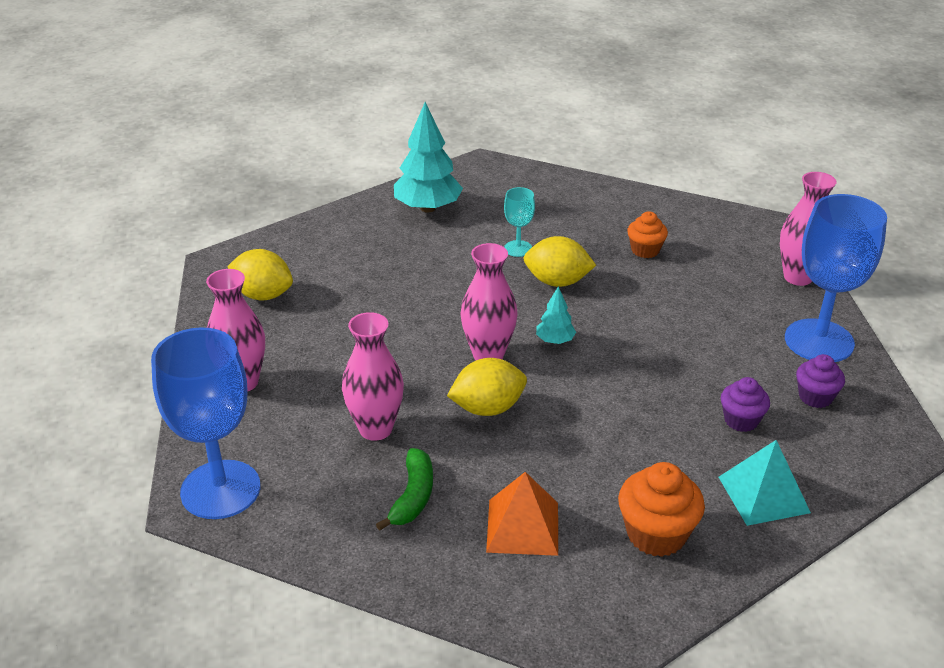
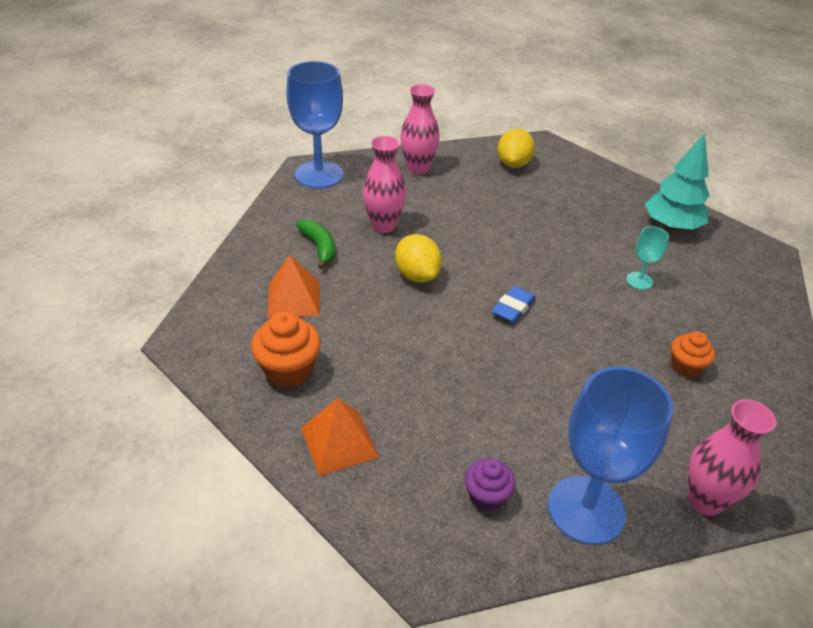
camera: 80 degrees right, 5 degrees up
(413, 497) = (319, 247): green banana -> green banana turned 120 degrees counterclockwise
(488, 355) = (481, 272): pink vase -> none
(555, 340) = (513, 308): turquoise tree -> blue eraser
(557, 282) = (600, 307): yellow lemon -> none
(741, 420) = (436, 432): purple cupcake -> none
(763, 494) = (339, 442): turquoise pyramid -> orange pyramid

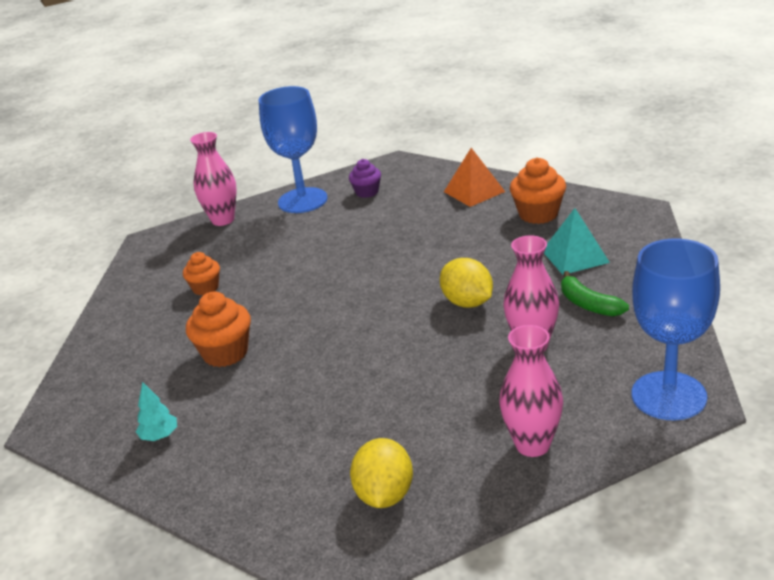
camera: 175 degrees right, 10 degrees down
(293, 299) = (575, 256): orange pyramid -> turquoise pyramid
(513, 308) = (362, 297): blue eraser -> none
(639, 281) = (225, 353): turquoise goblet -> orange cupcake
(671, 226) = (160, 436): turquoise tree -> turquoise tree, size x0.49

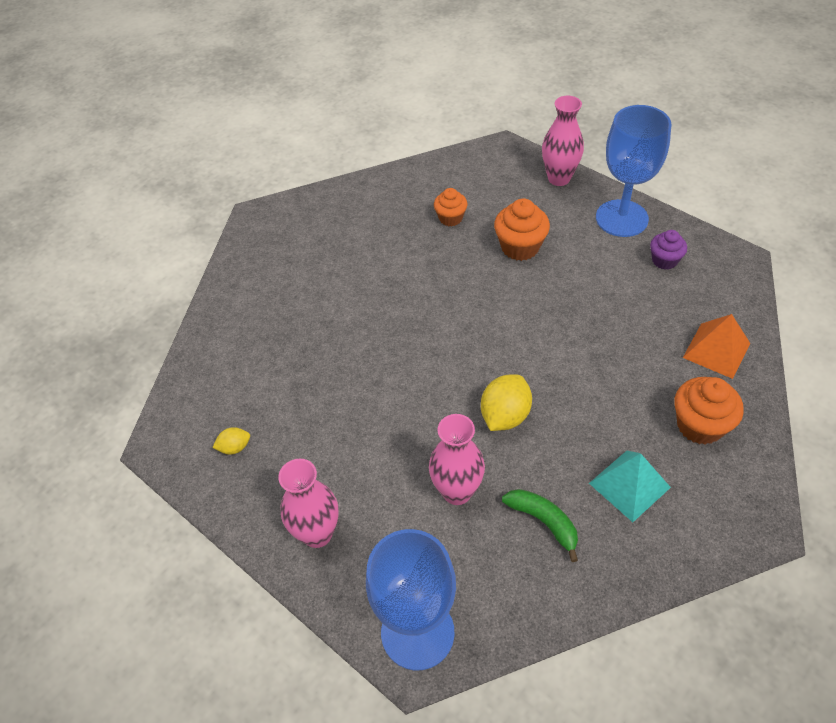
camera: 65 degrees right, 20 degrees up
(160, 436) = (263, 282): turquoise tree -> none
(225, 353) = (369, 273): orange cupcake -> orange cupcake (520, 247)
(384, 495) = (234, 447): yellow lemon -> yellow lemon, size x0.54
(588, 304) = (544, 522): green banana -> green banana turned 105 degrees clockwise

